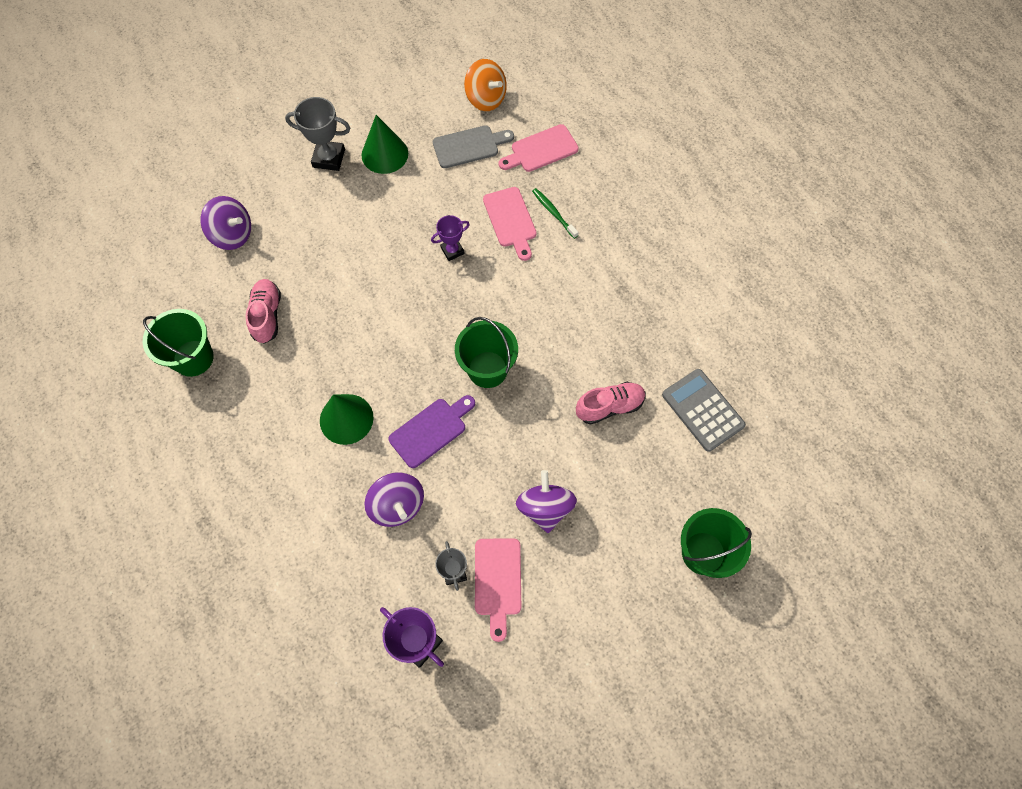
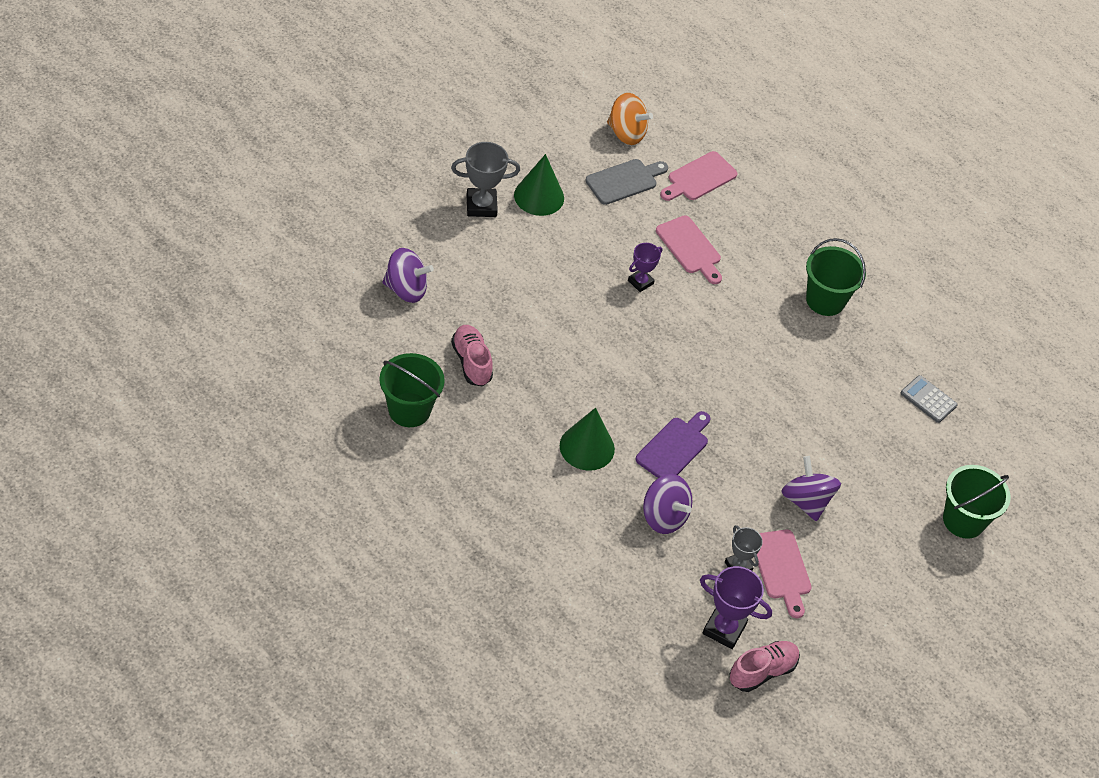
camera: 20 degrees left, 15 degrees down
(487, 369) = (712, 387): green bucket -> green bucket (825, 300)
(553, 213) = (730, 236): green toothbrush -> none
(609, 407) = (840, 406): pink shoe -> pink shoe (762, 671)
(702, 410) = (928, 399): grey calculator -> grey calculator, size x0.66

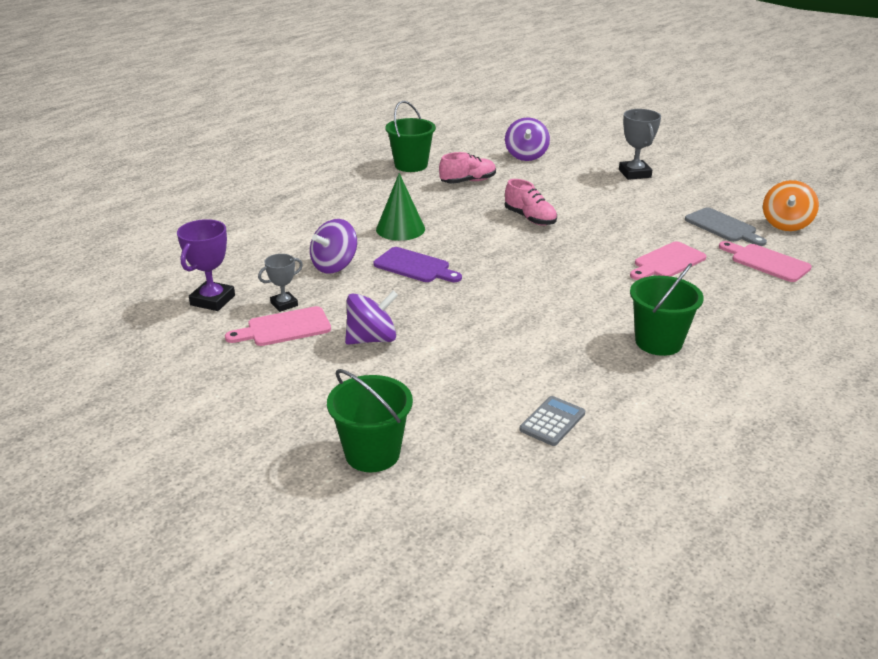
camera: 90 degrees right, 20 degrees down
(539, 196) = (666, 193): green cone -> none
(640, 282) = (603, 241): purple trophy -> none
(762, 671) = (164, 322): pink shoe -> pink shoe (530, 218)

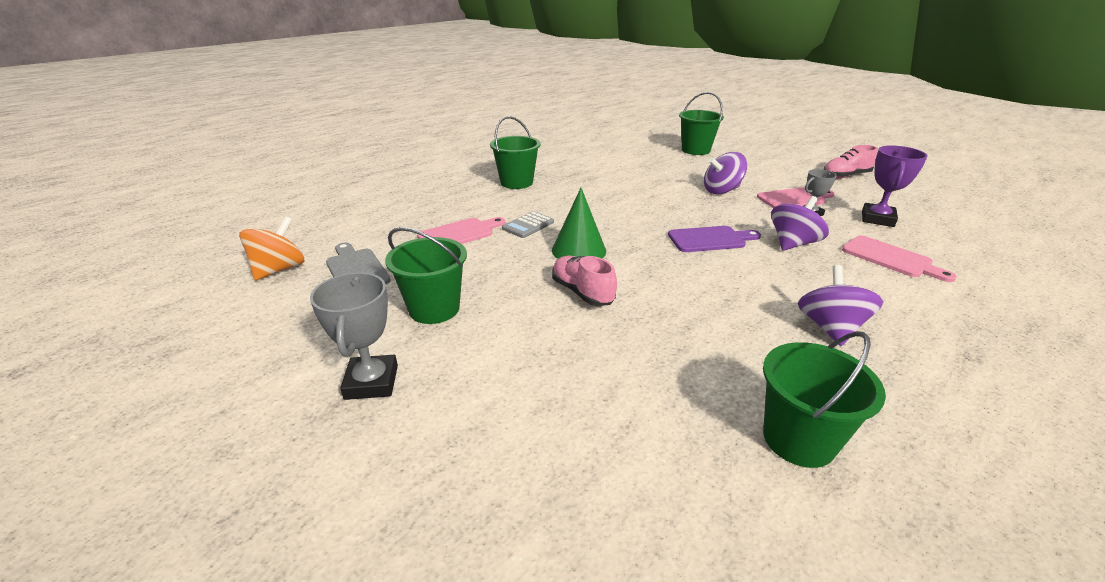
camera: 175 degrees left, 0 degrees up
(400, 229) = (746, 284): green cone -> green cone (578, 250)
(414, 266) = (710, 239): purple cutting board -> purple cutting board turned 135 degrees clockwise
(468, 181) = (672, 376): pink shoe -> pink shoe (845, 176)
(526, 156) = (552, 463): purple spinning top -> purple spinning top (830, 328)
(552, 421) = (601, 156): grey calculator -> grey calculator (528, 225)
(632, 205) = (434, 309): none -> green bucket
(766, 262) = (364, 230): pink cutting board -> pink cutting board (890, 258)

